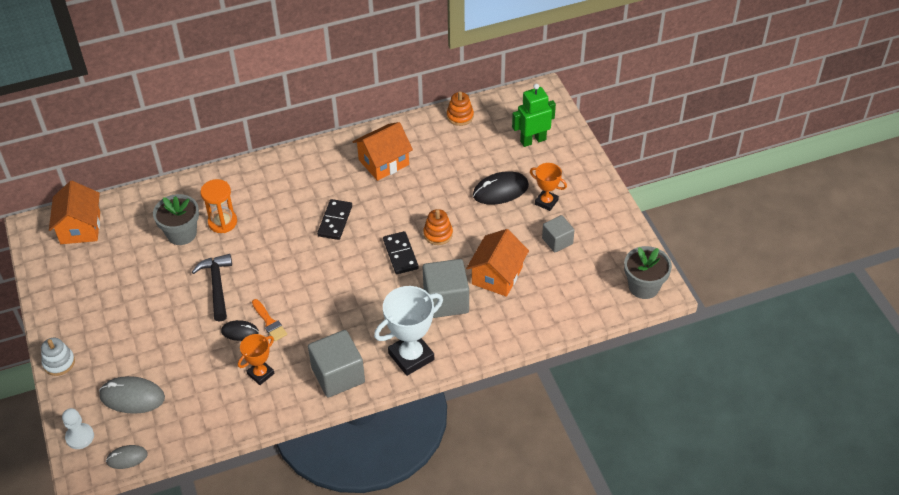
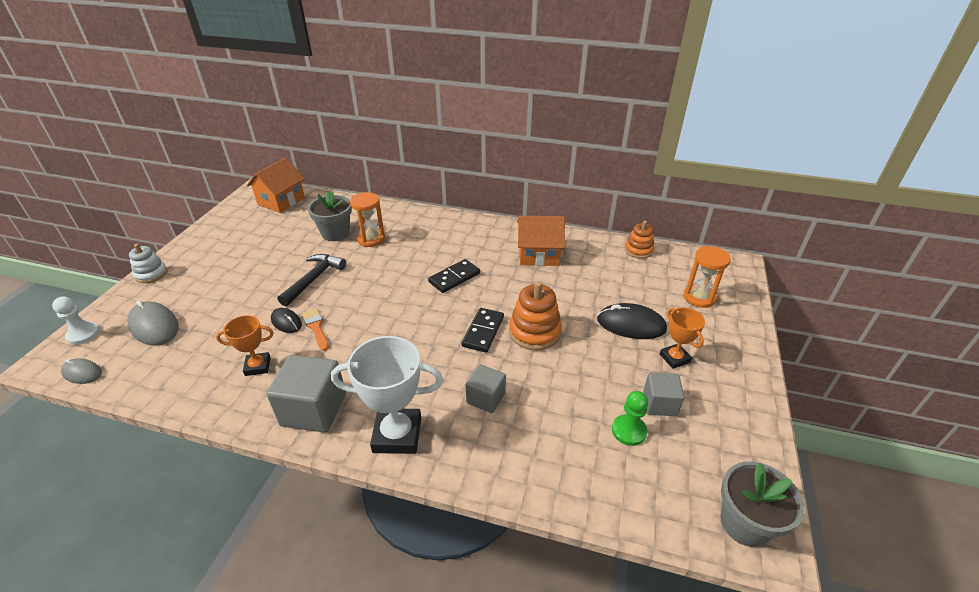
camera: 35 degrees right, 10 degrees down
(269, 322) = (316, 327): orange brush -> orange brush turned 150 degrees clockwise
(438, 234) = (534, 332): orange stacking toy -> orange stacking toy, size x1.55
(446, 300) = (486, 398): grey cube -> grey cube, size x0.60
(497, 275) = (561, 403): orange house -> none
(533, 140) = (699, 297): green robot -> orange hourglass
(550, 270) = (629, 431): none -> green pawn

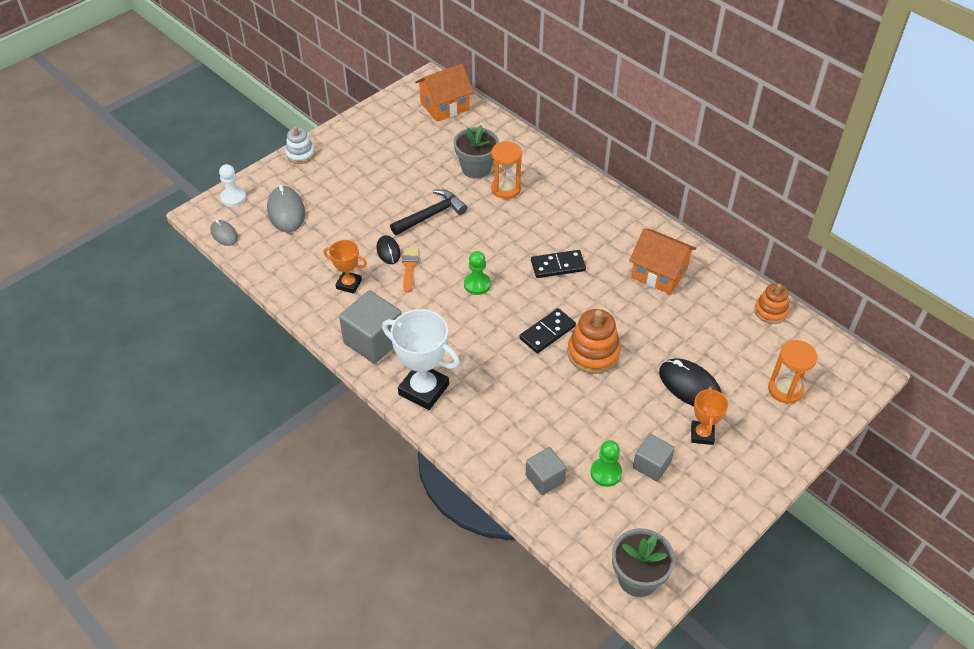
camera: 30 degrees right, 10 degrees up
(392, 317) = (477, 284): none -> green pawn
(486, 398) = (509, 392): grey cube -> grey cube (545, 478)

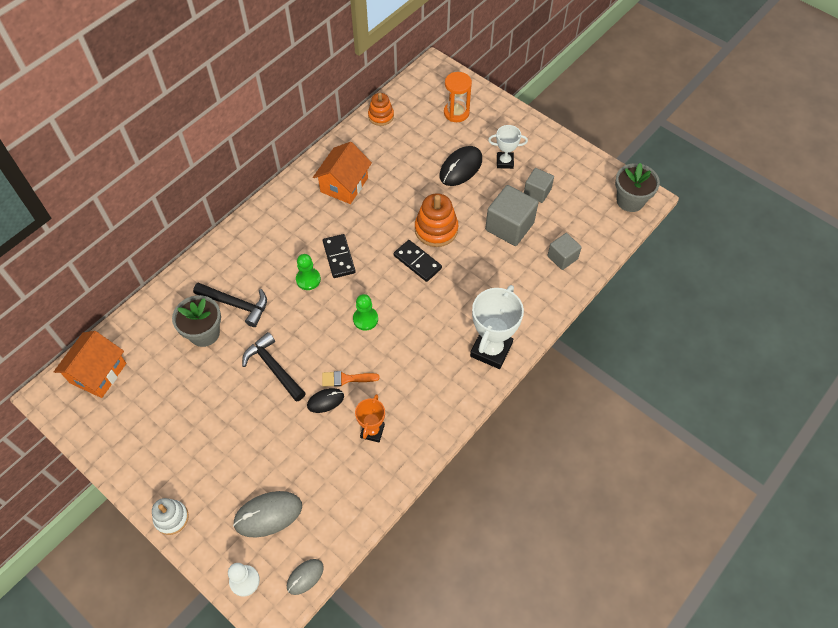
camera: 95 degrees left, 10 degrees up
(373, 341) = (441, 398): grey cube -> grey cube (509, 226)
(445, 106) = (98, 373): orange house -> orange house turned 60 degrees clockwise
(506, 189) = (236, 304): orange hourglass -> black hammer
(606, 473) = (549, 219): green pawn -> green pawn (308, 279)
(702, 434) = (505, 162): orange trophy -> white trophy

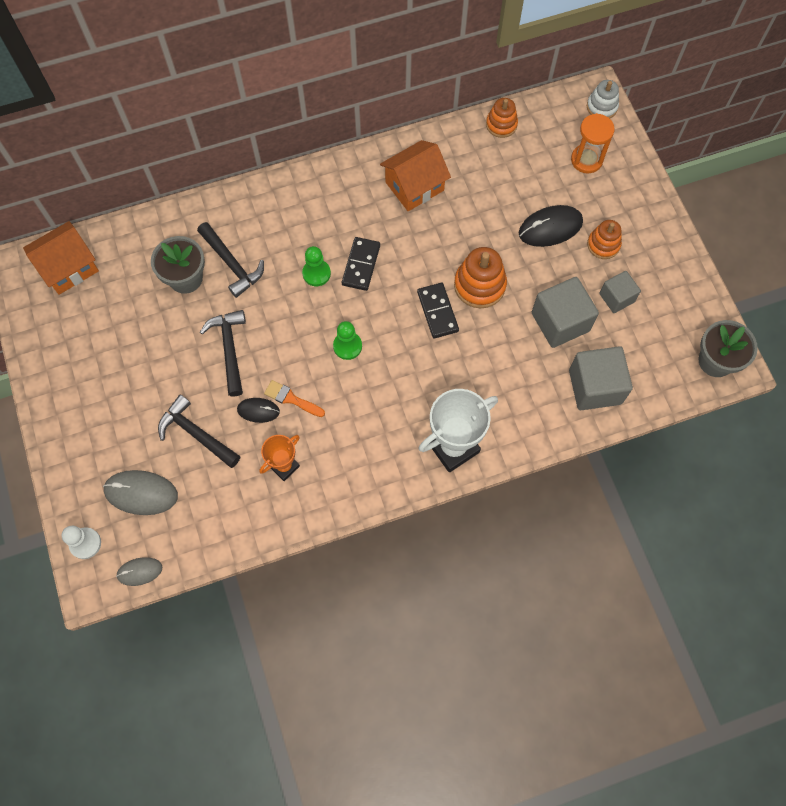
camera: 30 degrees right, 10 degrees up
(171, 518) = (56, 447): white stacking toy -> white stacking toy (601, 107)
(286, 444) = (196, 434): none -> black hammer
(505, 162) = (603, 245): white trophy -> orange stacking toy
(562, 257) = (595, 387): grey cube -> grey cube, size x1.67

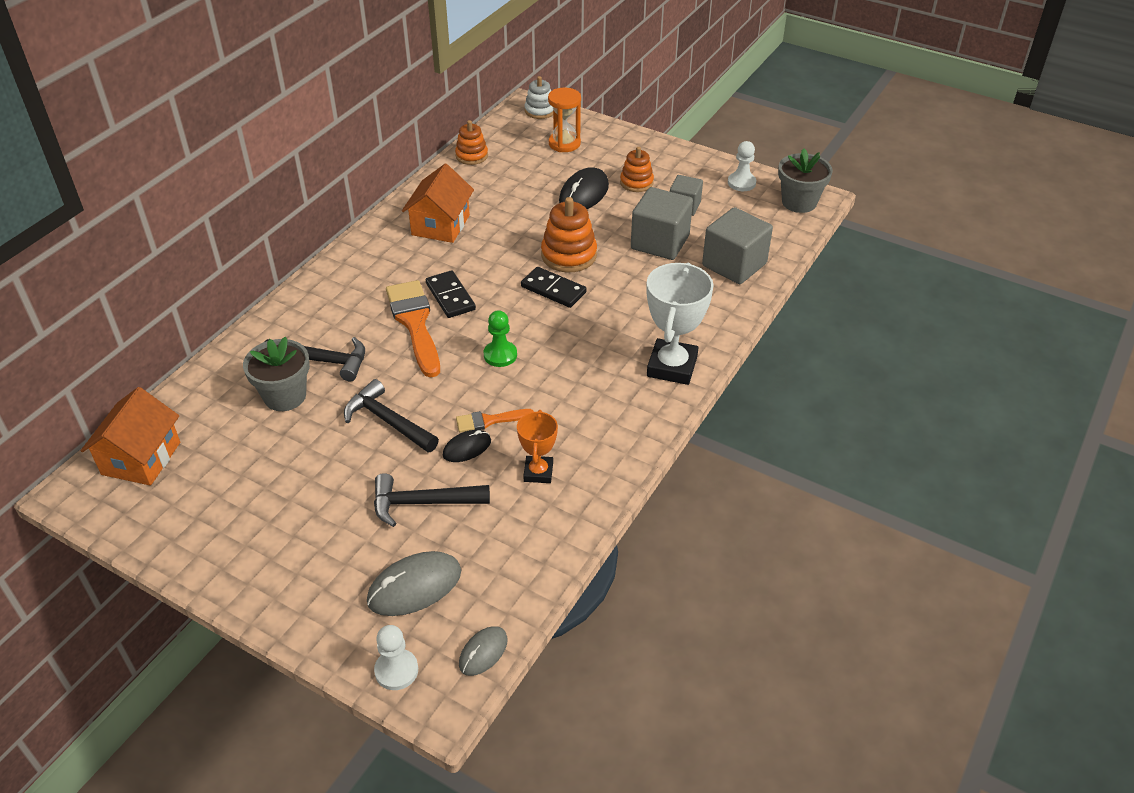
camera: 40 degrees left, 25 degrees down
(316, 273) = (415, 323): green pawn -> orange brush
(689, 305) = (741, 183): none -> white pawn

